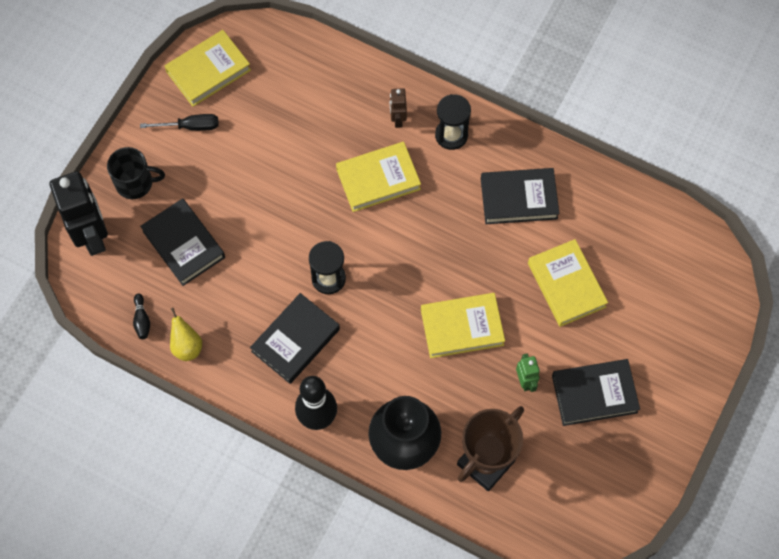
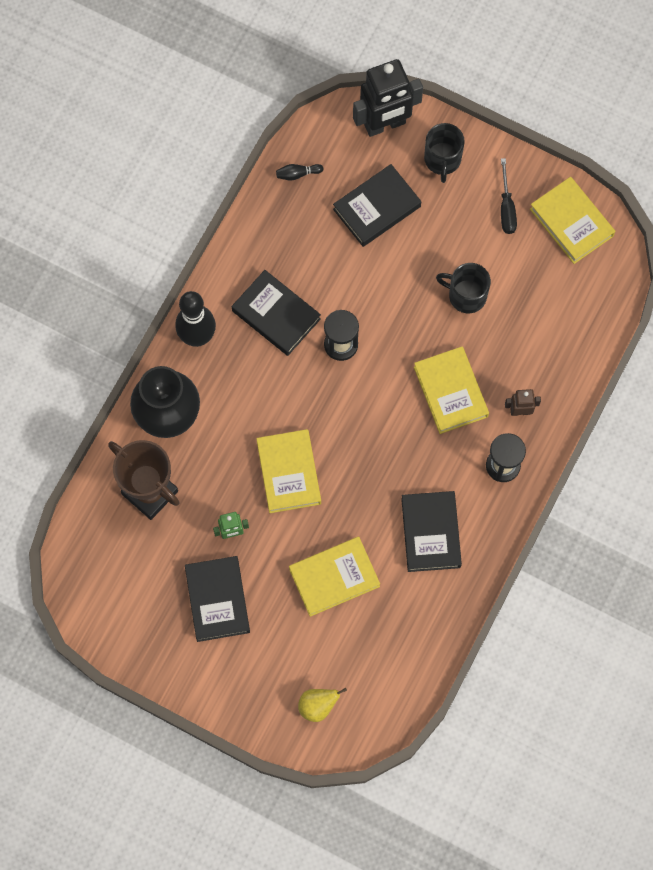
camera: 90 degrees right, 5 degrees up
(187, 346) = (271, 216): yellow pear -> yellow pear (318, 706)
(280, 164) = (466, 295): none -> black mug

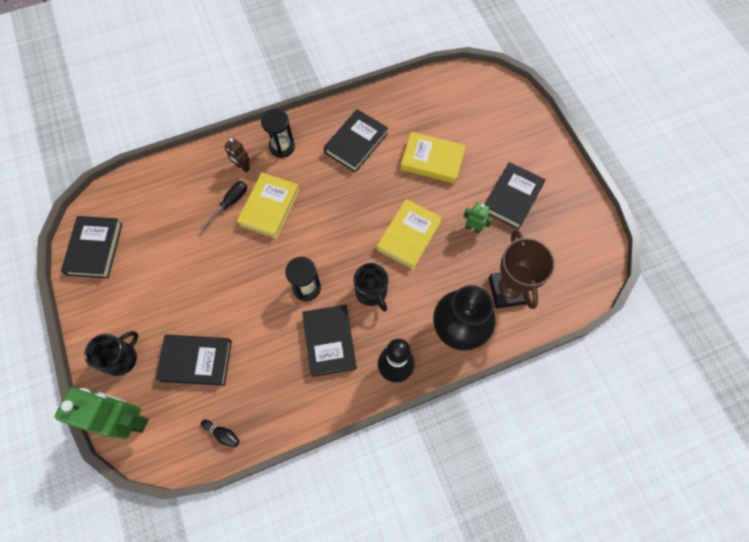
camera: 140 degrees left, 5 degrees down
(318, 706) = (497, 106): yellow pear -> none
(385, 124) = (129, 419): black robot -> green robot
(466, 295) = (202, 256): black mug -> black mug (371, 292)
(506, 208) = (120, 290): black screwdriver -> black screwdriver (230, 203)
(571, 222) = (95, 249): yellow book -> black book

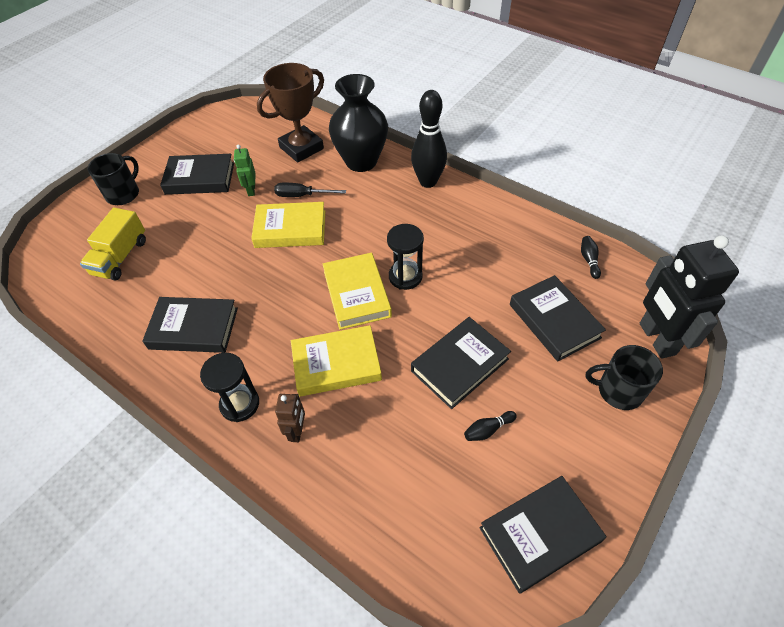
camera: 120 degrees left, 15 degrees down
(129, 419) = (656, 339): green robot -> black robot
(163, 263) = (488, 429): none -> black bowling pin
(230, 203) = (358, 410): black screwdriver -> black screwdriver (302, 195)
(330, 341) = (442, 233): black book -> black book (459, 365)
(371, 292) = (371, 227): black mug -> black mug (123, 194)
(432, 160) = (184, 251): yellow book -> yellow book (357, 294)
(452, 122) = (120, 257): none -> yellow truck

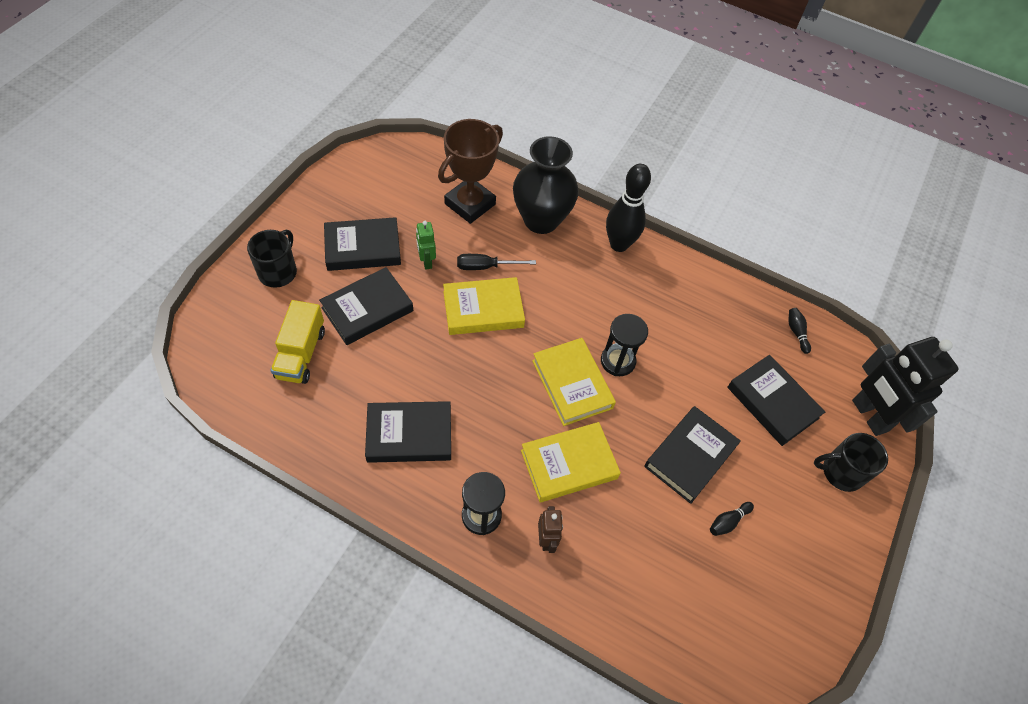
camera: 15 degrees left, 5 degrees up
(540, 535) = (790, 618): black book -> black book (367, 309)

